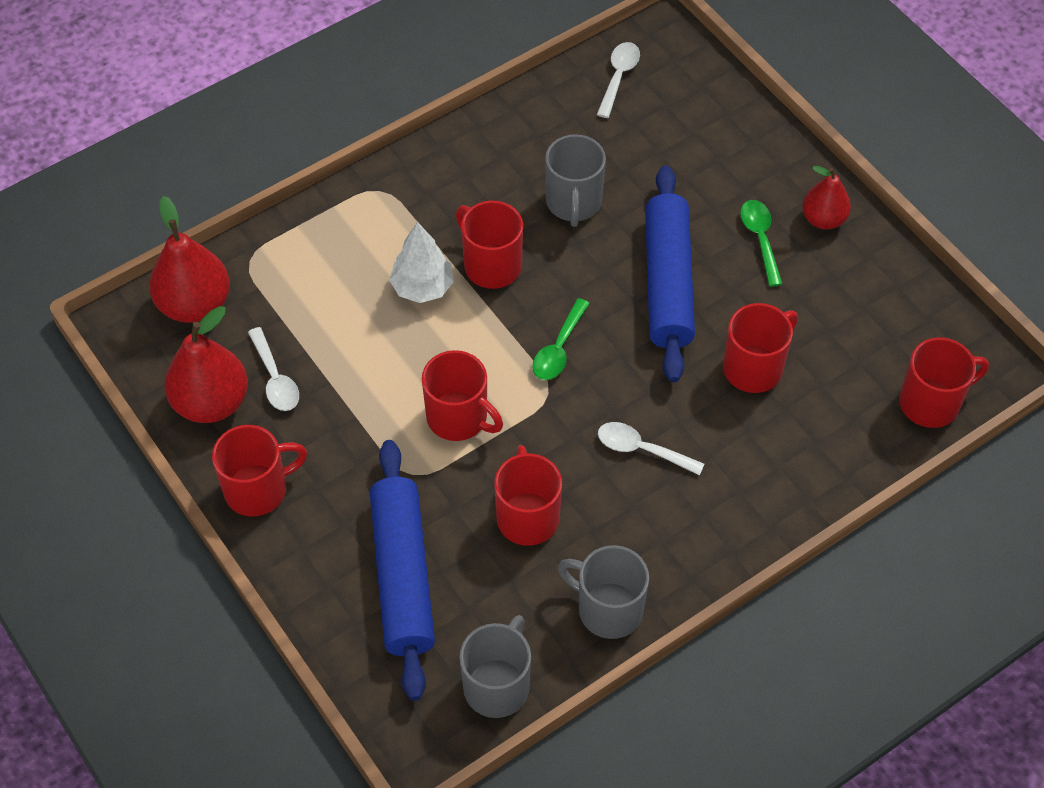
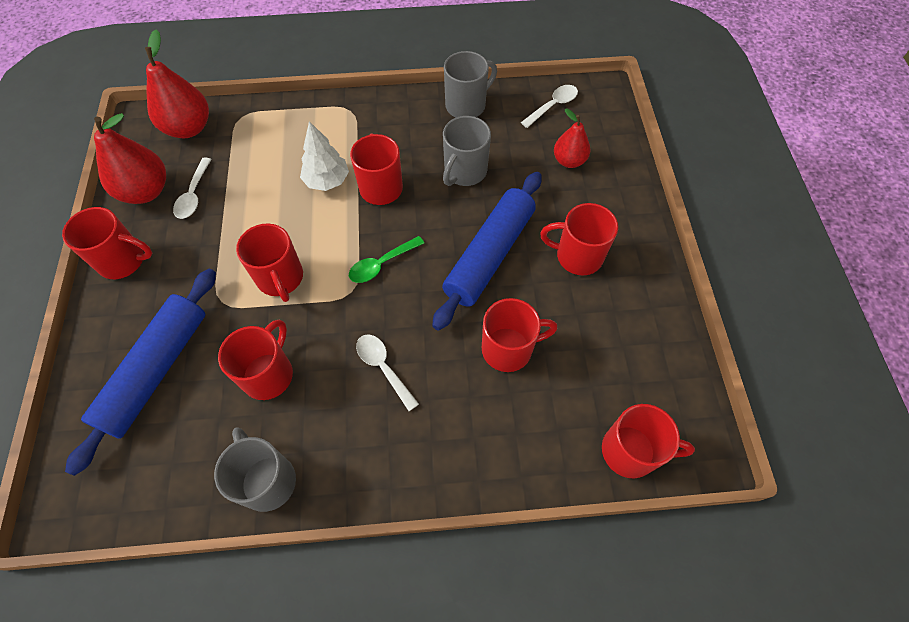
camera: 30 degrees right, 5 degrees up
(497, 685) = (147, 494): grey mug -> grey mug (466, 105)
(760, 239) = (577, 256): green spoon -> red mug
(823, 219) = (635, 264): red pear -> red pear (569, 161)

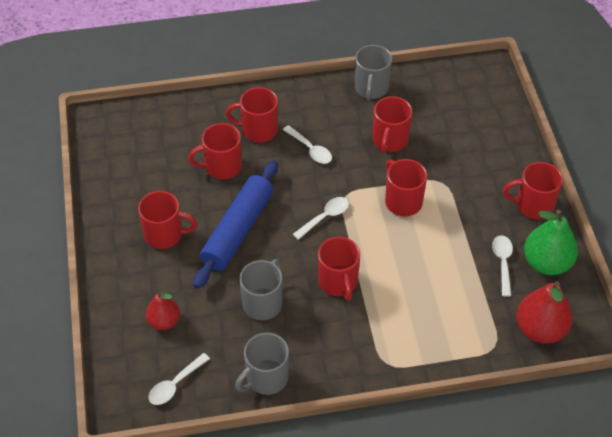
camera: 175 degrees right, 10 degrees down
(146, 191) = (546, 263): red pear -> green pear
(156, 370) = (469, 137): blue rolling pin -> none
(267, 480) = (371, 88): grey mug -> grey mug turned 45 degrees clockwise
(327, 181) = (388, 284): white tree -> none
(381, 264) = (325, 217): green spoon -> white spoon
(631, 451) = (143, 116): red mug -> red mug (258, 130)

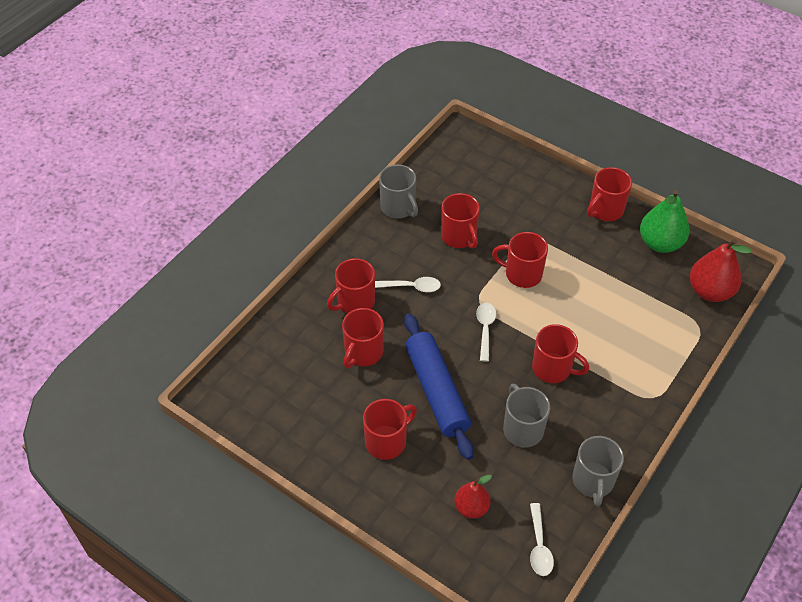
camera: 45 degrees left, 0 degrees up
(502, 263) = (635, 265): white spoon -> none

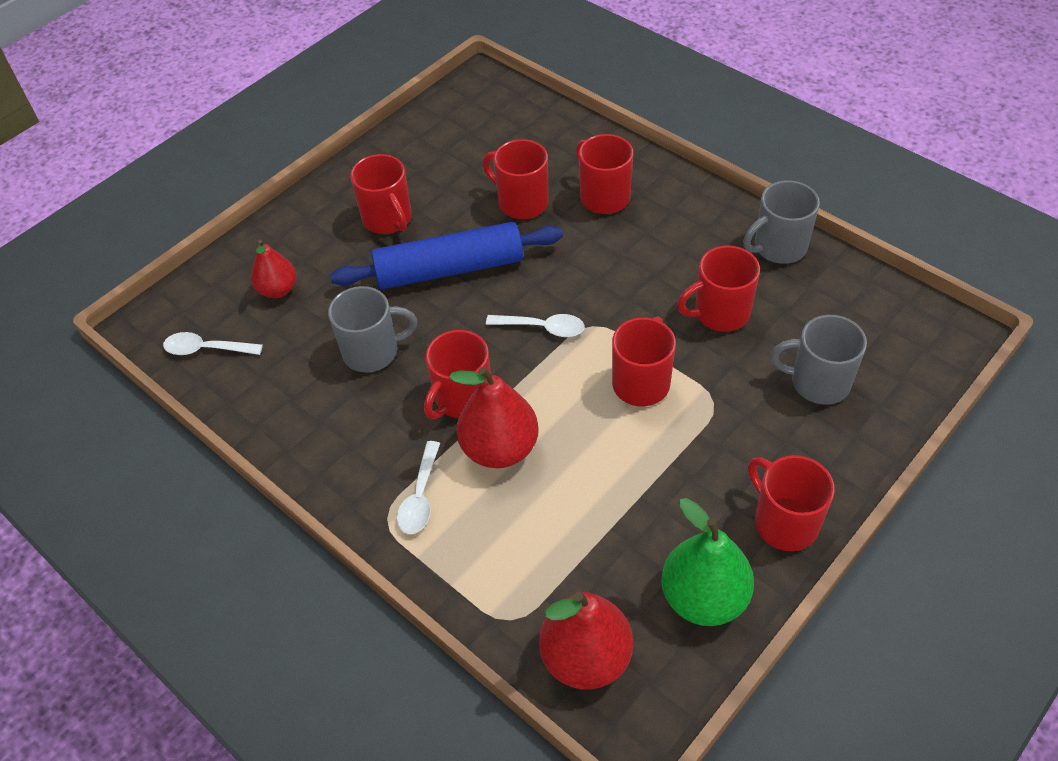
camera: 100 degrees right, 0 degrees up
(412, 287) = (625, 254): white spoon -> white spoon (420, 497)
(587, 343) = (499, 448): none -> red pear
(593, 481) = (274, 418): grey mug -> grey mug (818, 382)

